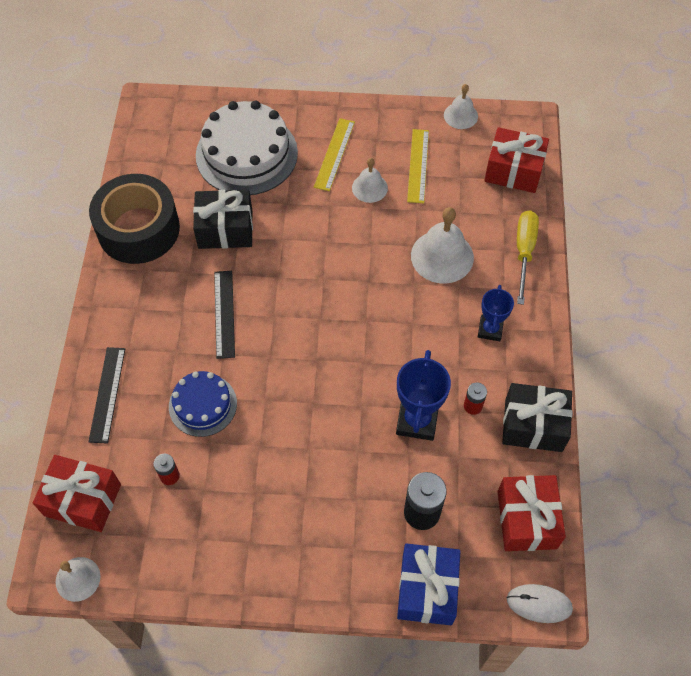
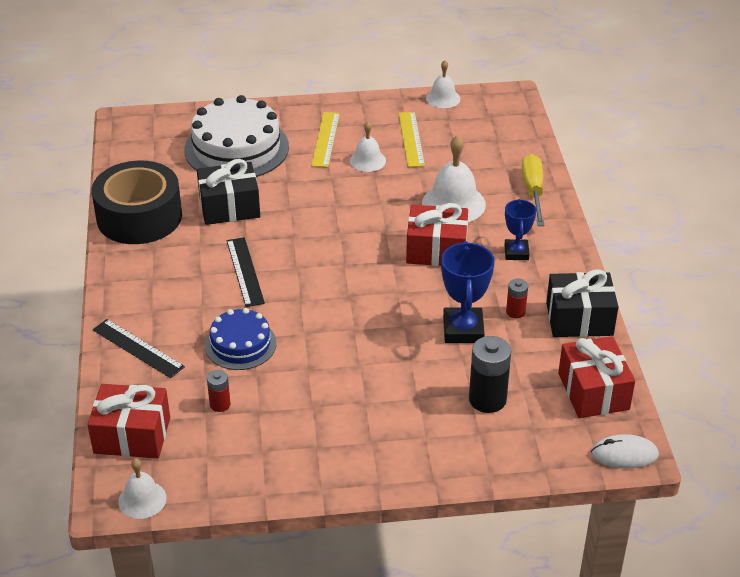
camera: 10 degrees left, 20 degrees down
(107, 394) = (138, 348): black ruler -> black ruler turned 45 degrees counterclockwise
(427, 589) = (509, 458): blue gift -> none
(513, 171) = (506, 133): red gift -> red gift (436, 250)

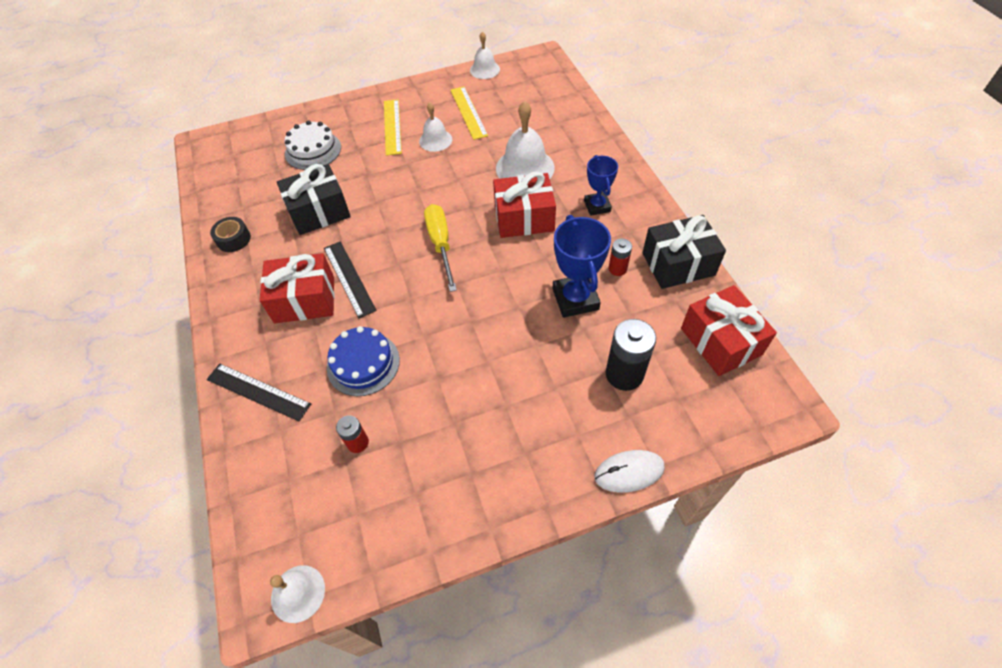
camera: 10 degrees left, 15 degrees up
(132, 435) = (271, 506): red gift -> red gift (305, 300)
(139, 217) = (233, 239): black tape -> black tape, size x0.40
(236, 148) = (313, 150): white cake -> white cake, size x0.58
(533, 191) = (591, 142): yellow screwdriver -> yellow screwdriver (441, 244)
(624, 454) = (777, 409): white mouse -> white mouse (629, 472)

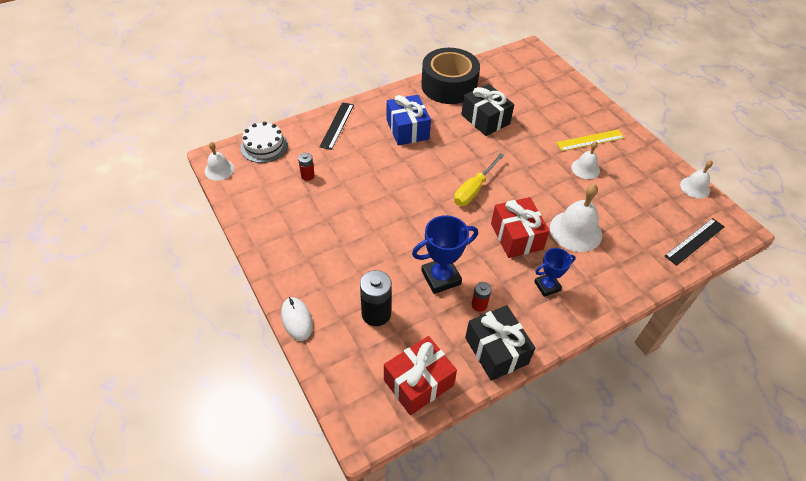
camera: 75 degrees right, 5 degrees down
(233, 239) = (449, 86): black tape -> black tape, size x2.48
(305, 300) = (407, 129): red gift -> blue gift
(313, 150) = (545, 103): white cake -> white cake (264, 146)
(349, 278) = (430, 147): black ruler -> black ruler (695, 241)
(363, 363) = (363, 167): blue cake -> none
(441, 244) = (474, 189): yellow screwdriver -> yellow screwdriver turned 150 degrees clockwise
(468, 112) = (629, 184): yellow ruler -> none

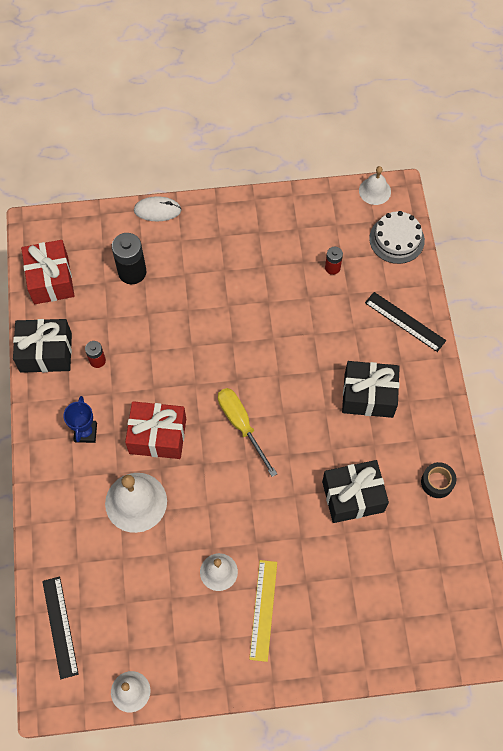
camera: 115 degrees right, 15 degrees up
(407, 129) = (368, 395): blue gift -> black gift
(441, 277) = (143, 341): blue trophy -> none
(449, 86) = (437, 482): black tape -> black tape, size x0.40

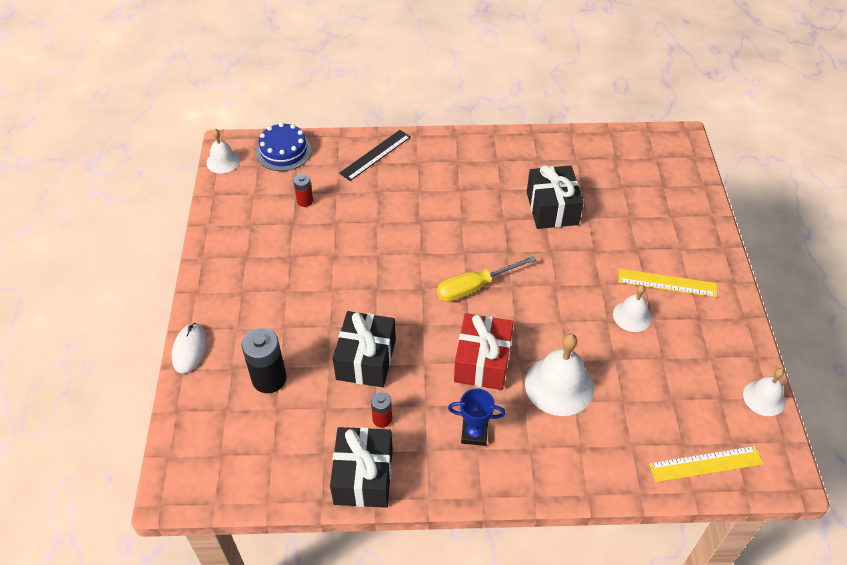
camera: 85 degrees left, 15 degrees down
(51, 279) = (259, 469): red gift -> none
(60, 627) = (705, 464): black ruler -> yellow ruler
(368, 395) = (450, 188): black gift -> black gift (366, 359)
(396, 239) = (284, 151): white cake -> blue cake
(437, 482) = (538, 151): black tape -> none

